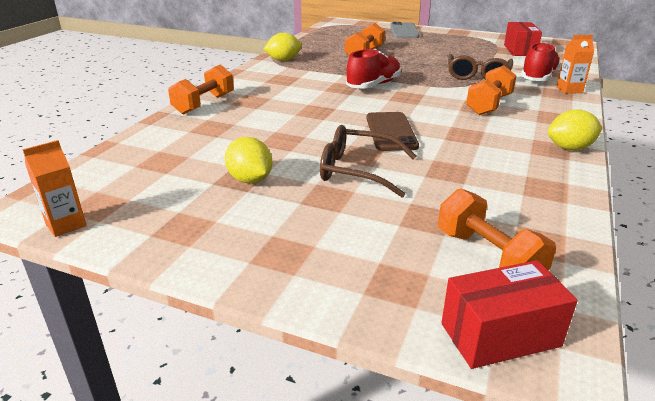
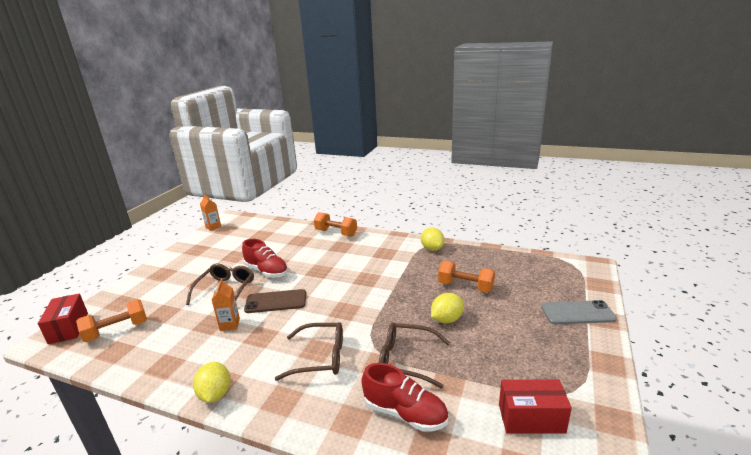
camera: 90 degrees right, 5 degrees down
(250, 180) = (231, 259): yellow lemon -> yellow lemon (446, 319)
(373, 85) = (372, 293): red shoe -> red shoe (267, 271)
(489, 105) = (320, 357): orange dumbbell -> brown glasses
(569, 90) = (360, 434): orange carton -> orange carton (230, 324)

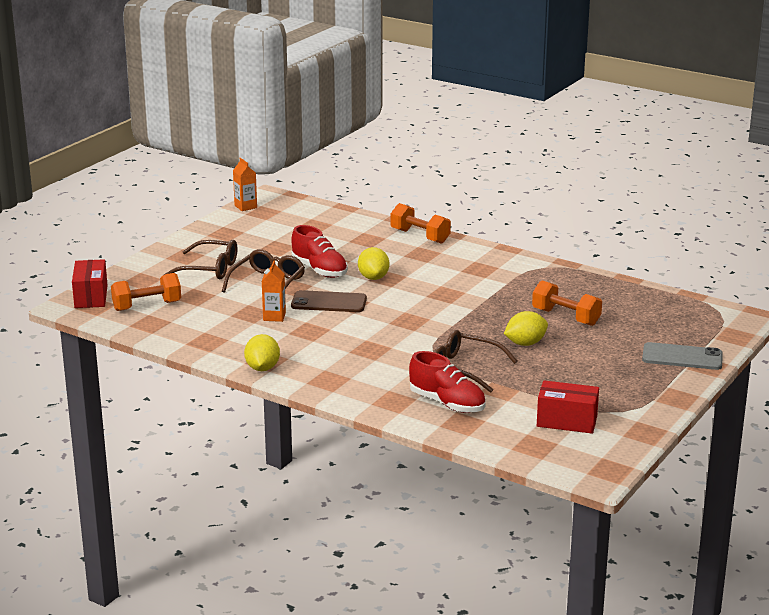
camera: 10 degrees right, 0 degrees up
(320, 357) = (372, 355): brown glasses -> brown glasses (209, 269)
(432, 249) = (546, 272): yellow lemon -> yellow lemon (373, 277)

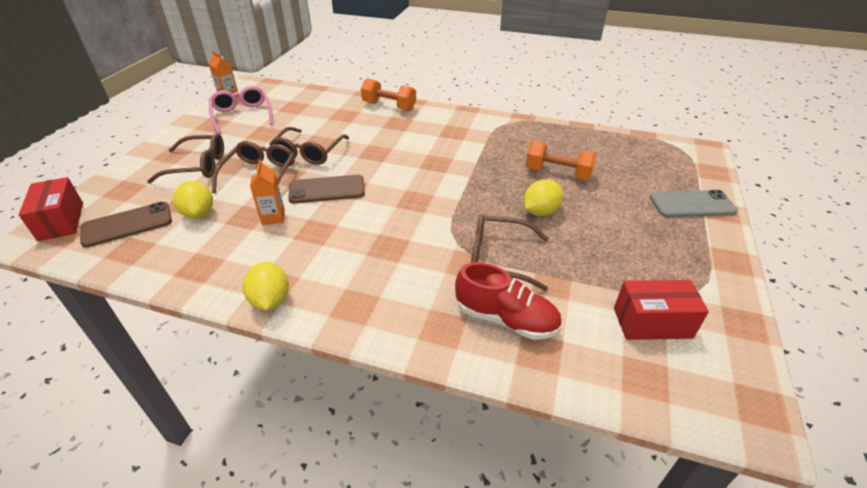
camera: 15 degrees left, 15 degrees up
(147, 306) = (127, 224): orange dumbbell -> brown phone
(258, 228) = (242, 115): none -> pink glasses
(319, 270) = (309, 152): red shoe -> brown glasses
(373, 277) = (362, 154): yellow lemon -> yellow lemon (199, 213)

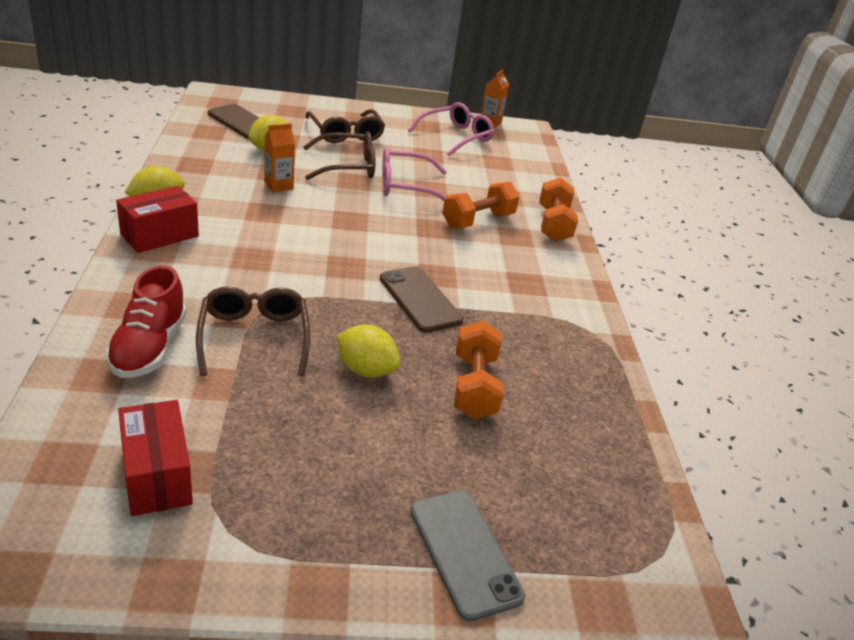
camera: 65 degrees right, 5 degrees down
(61, 221) = (237, 97): red box -> red box (159, 235)
(309, 152) = (406, 186): brown glasses -> pink glasses
(327, 190) = (340, 207): brown phone -> brown phone (420, 299)
(373, 132) = (478, 220): none -> orange dumbbell

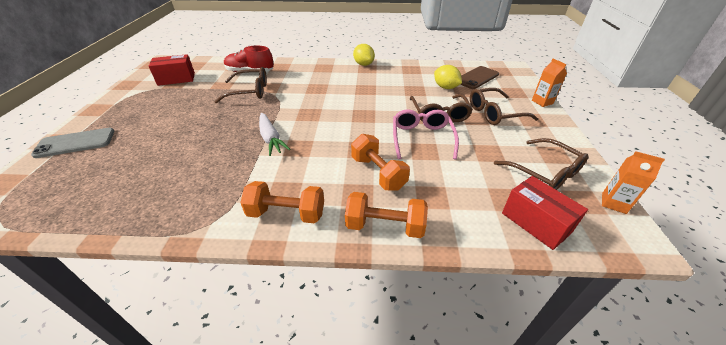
camera: 100 degrees right, 5 degrees up
(159, 235) = (335, 67): red box -> red box (535, 222)
(278, 185) = (398, 92): orange carton -> orange carton (542, 102)
(366, 370) = (212, 119): yellow lemon -> none
(420, 299) = (271, 139): brown phone -> white carrot
(455, 137) = (544, 172): pink glasses -> brown glasses
(474, 386) = (180, 154): orange dumbbell -> orange dumbbell (286, 213)

